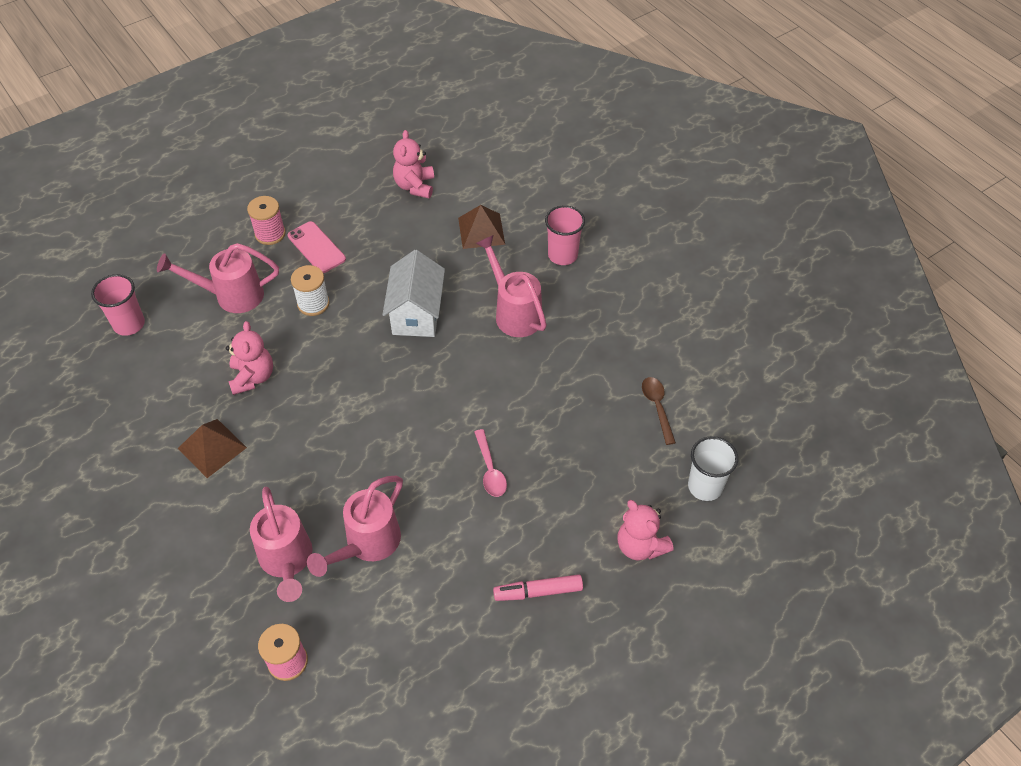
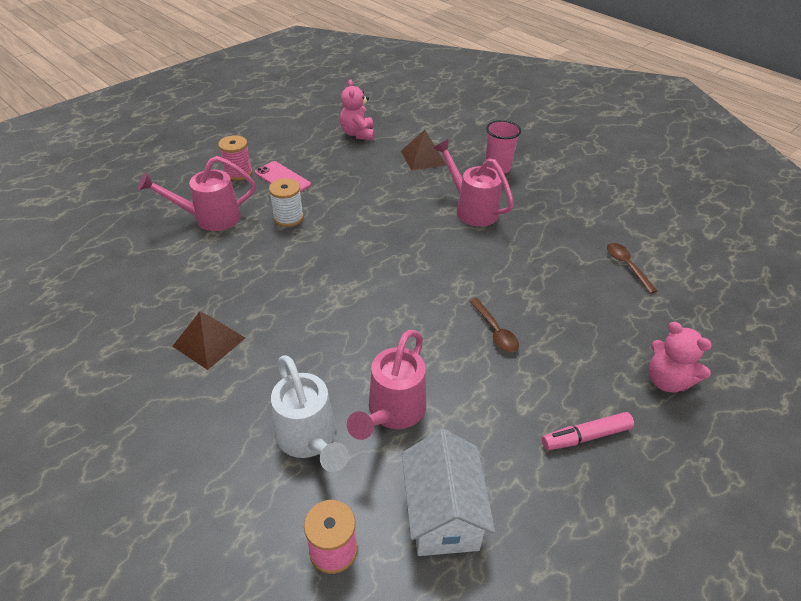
camera: 10 degrees left, 10 degrees down
(129, 324) = (111, 248): pink cup -> none
(253, 377) = (241, 278): pink teddy bear -> none
(287, 561) = (309, 440): pink watering can -> white watering can
(416, 314) = (385, 217): white house -> white house (443, 514)
(490, 469) = (495, 331): pink spoon -> brown spoon
(705, 486) = (700, 323): white cup -> none

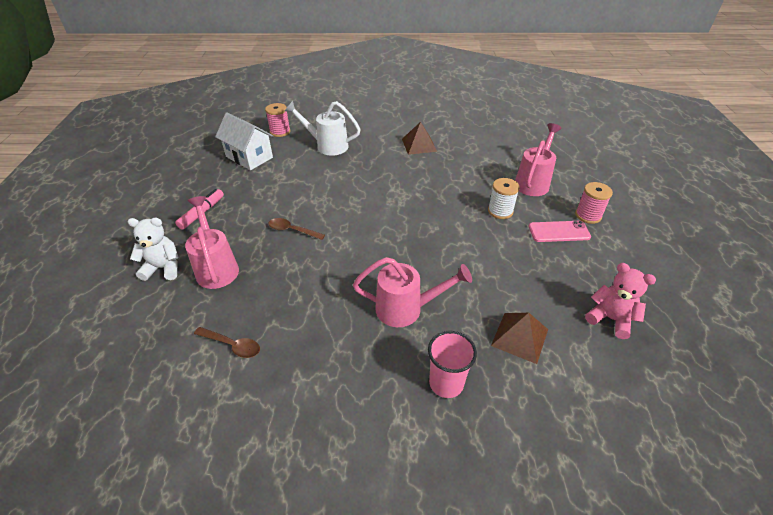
camera: 135 degrees right, 0 degrees up
(392, 412) = (305, 170): pink watering can -> pink watering can (216, 267)
(667, 380) = (163, 268): pink teddy bear -> white teddy bear

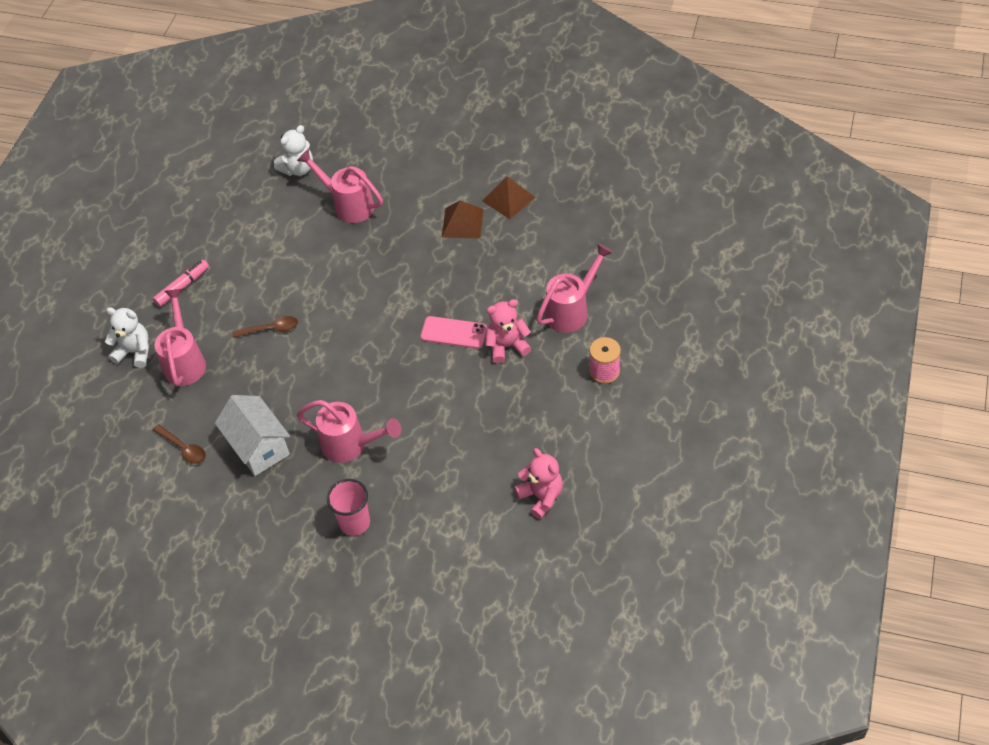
camera: 20 degrees right, 10 degrees up
(249, 157) = (250, 208): white house -> white house (258, 447)
(280, 132) = (298, 169): pink spool -> white teddy bear
(292, 230) = (270, 329): brown spoon -> brown spoon turned 135 degrees clockwise
(327, 146) = (348, 205): white watering can -> pink watering can
(500, 211) = (507, 346): white spool -> pink teddy bear
(519, 337) = (442, 495): brown pyramid -> brown pyramid (508, 199)
(559, 231) = (556, 387): pink phone -> pink phone (453, 332)

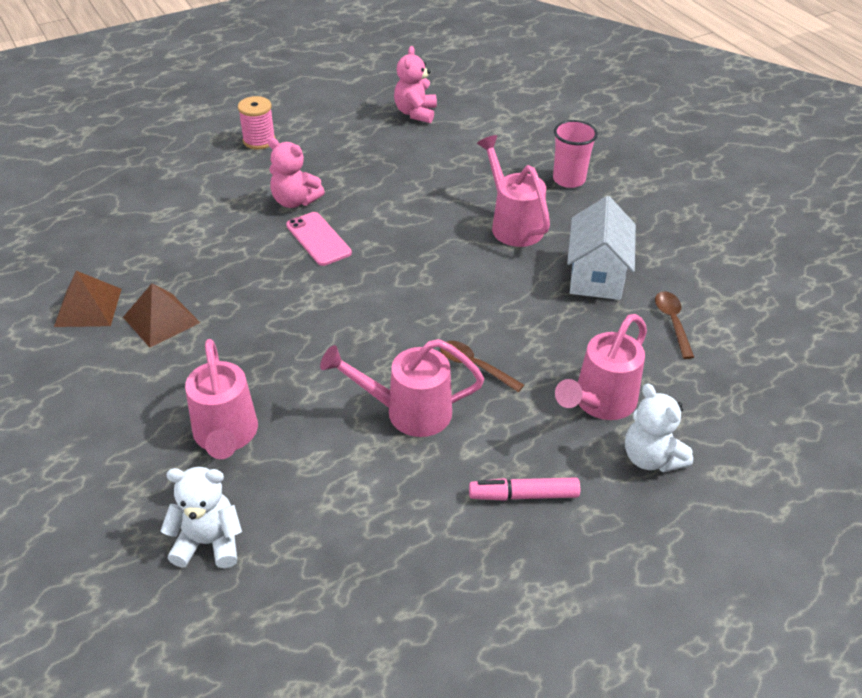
camera: 140 degrees left, 10 degrees down
(571, 310) = (209, 188): pink watering can -> pink watering can (408, 412)

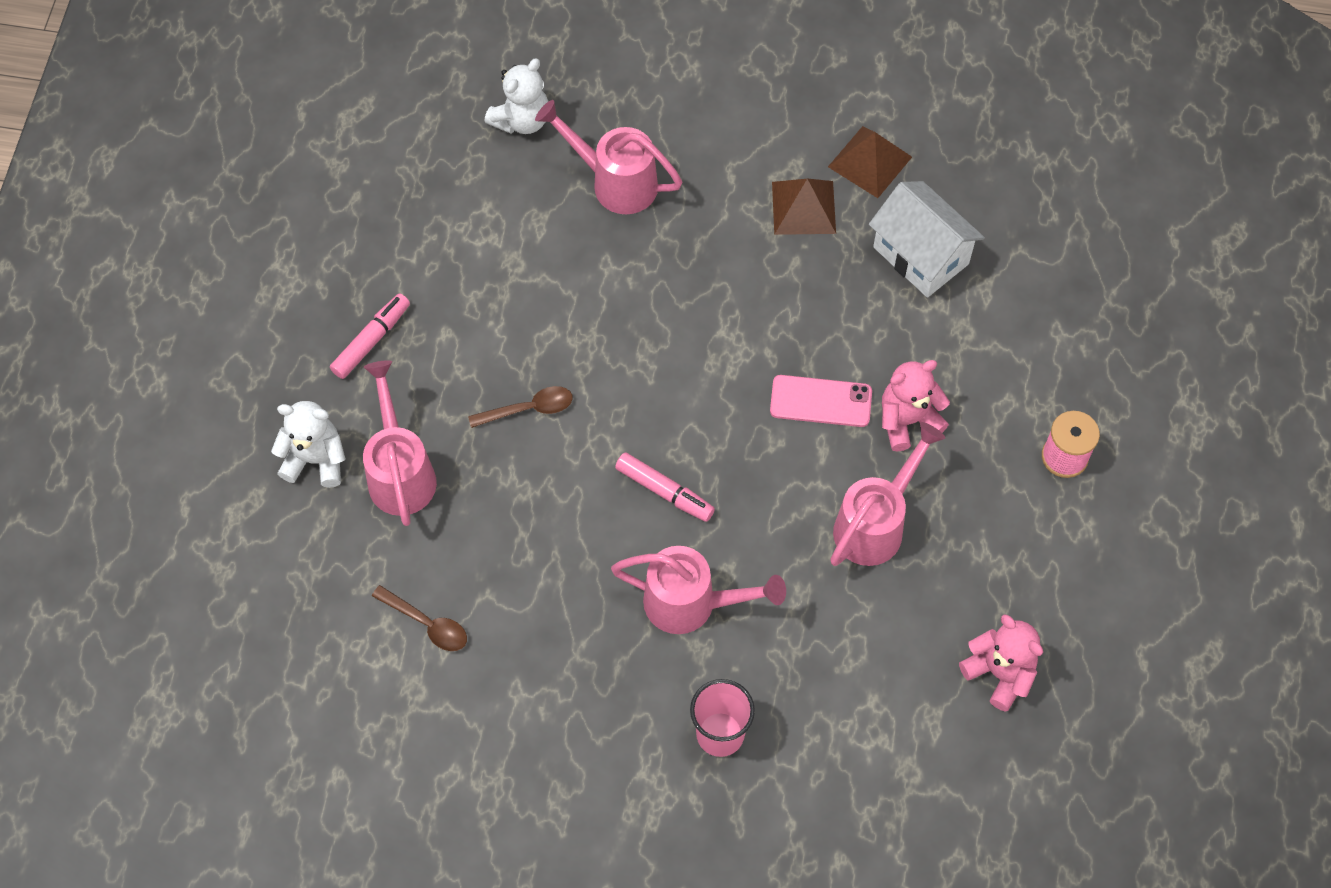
camera: 130 degrees right, 20 degrees up
(408, 412) = (525, 321): pink watering can -> pink watering can (875, 524)
(457, 271) = (664, 491): none -> pink marker
(596, 275) = (546, 615): white house -> white house (920, 255)

